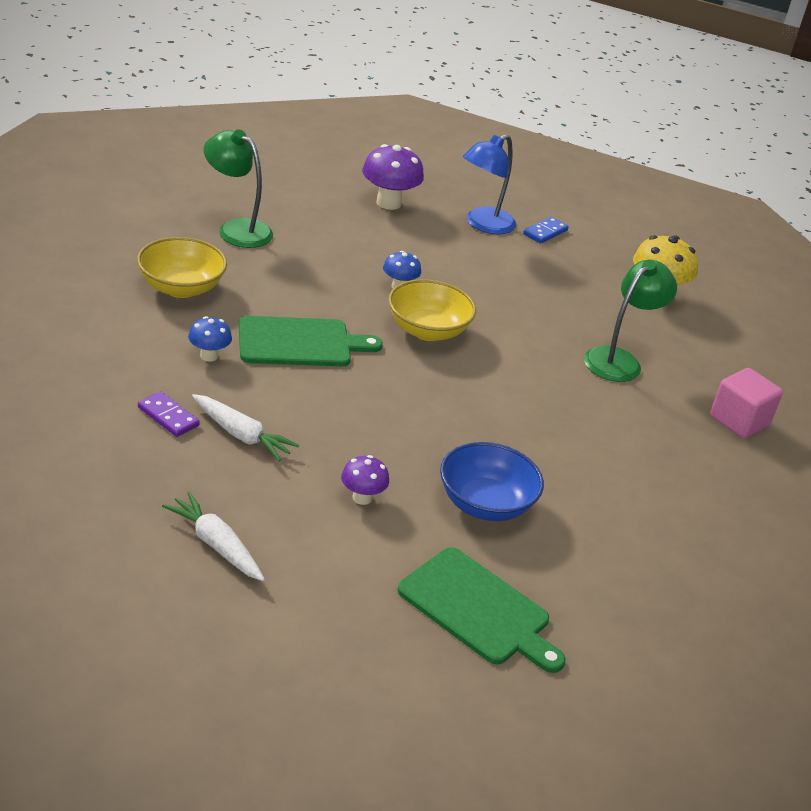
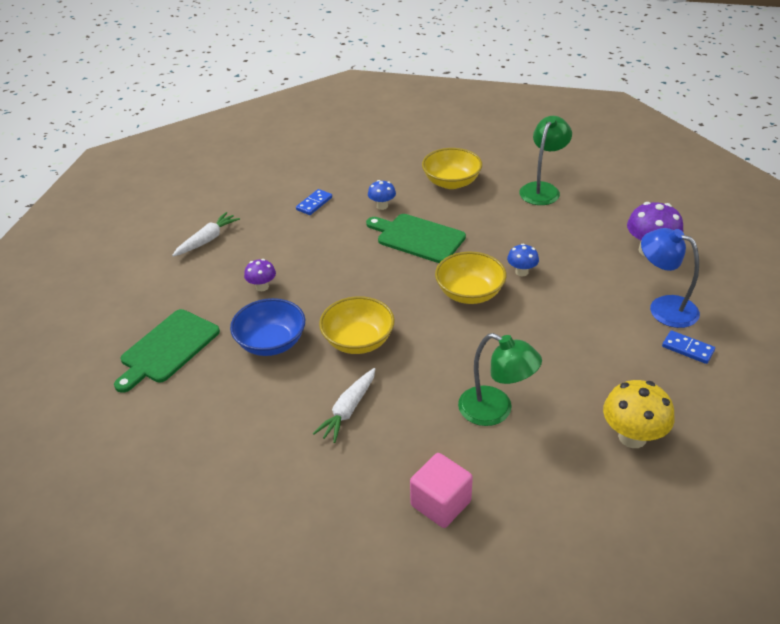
camera: 90 degrees right, 5 degrees up
(168, 416) = (314, 204): purple domino -> blue domino
(241, 435) = (307, 232): white carrot -> white carrot (348, 410)
(300, 343) = (417, 238): green cutting board -> green cutting board turned 135 degrees clockwise
(495, 430) = (358, 341): none -> yellow bowl

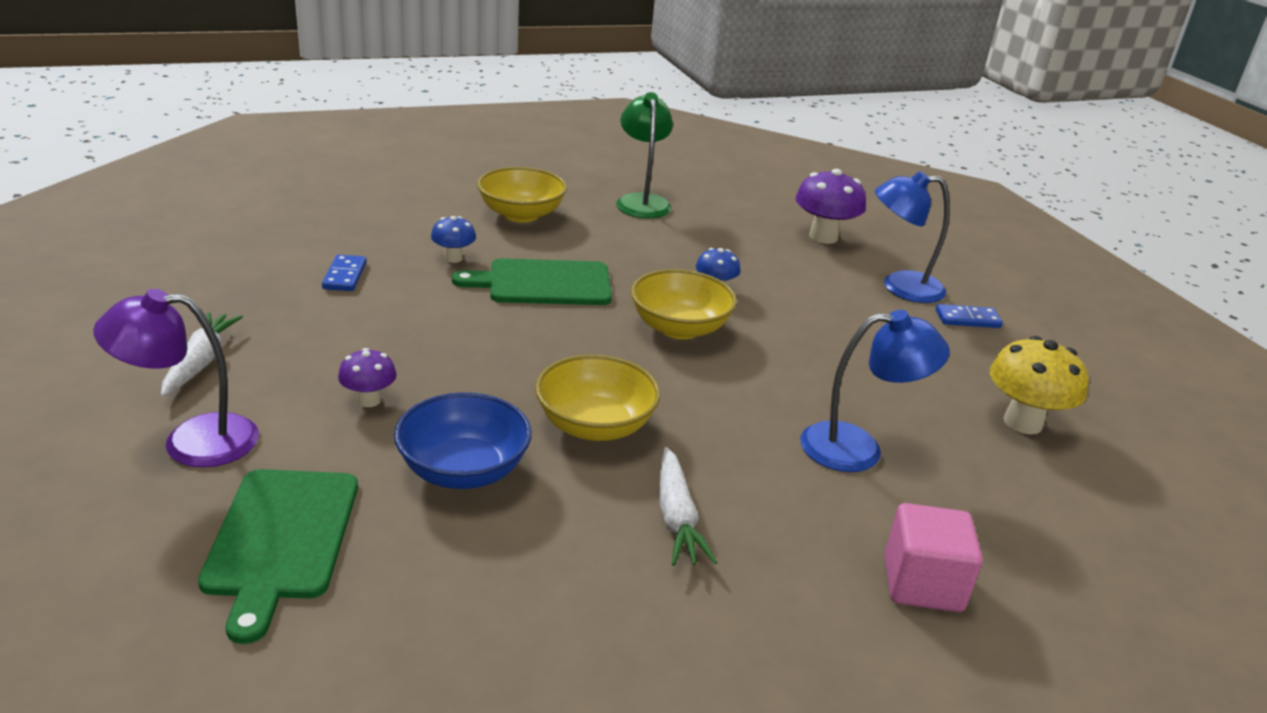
camera: 40 degrees left, 10 degrees down
(171, 284) = (192, 441): none -> purple lamp
(495, 411) = (858, 448): green lamp -> blue lamp

